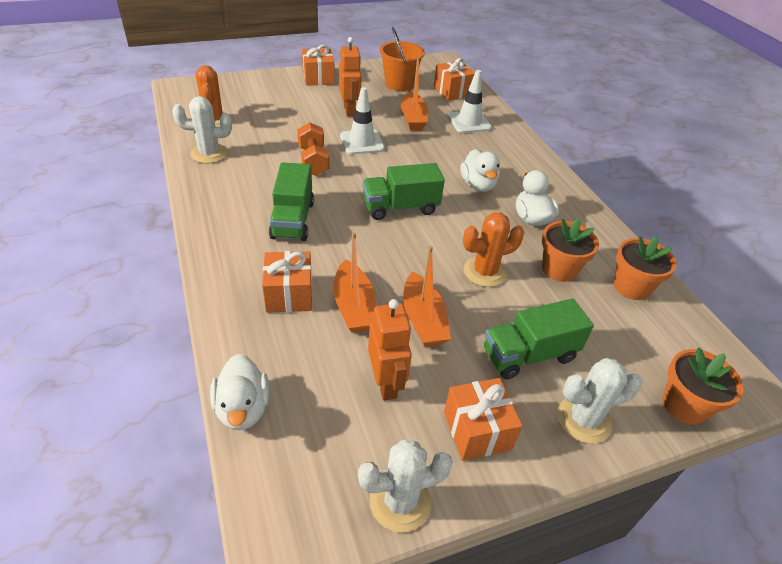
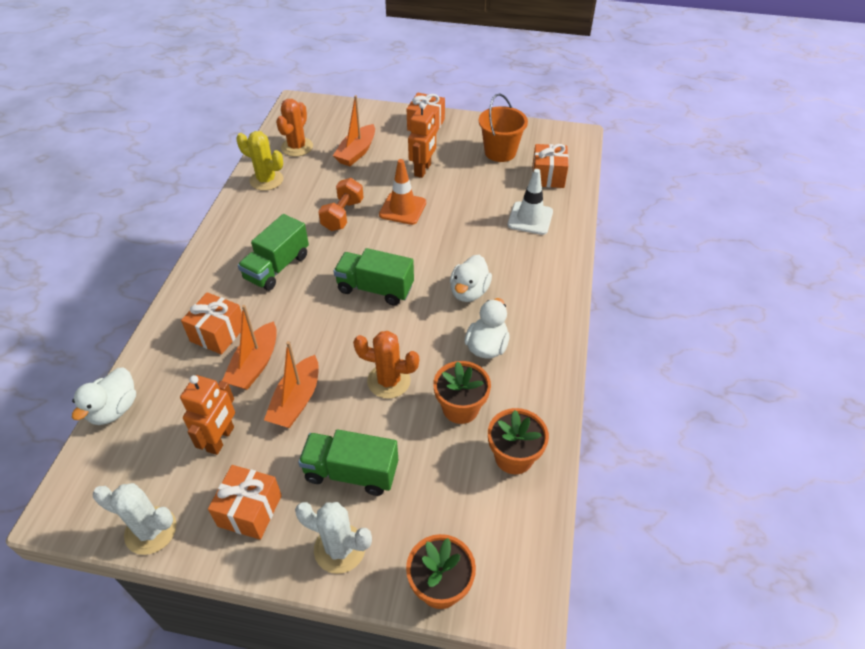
camera: 35 degrees right, 5 degrees up
(209, 153) = (266, 180): white cactus -> yellow cactus
(362, 142) = (402, 208): white traffic cone -> orange traffic cone
(413, 118) = (476, 197): orange boat -> orange boat (356, 152)

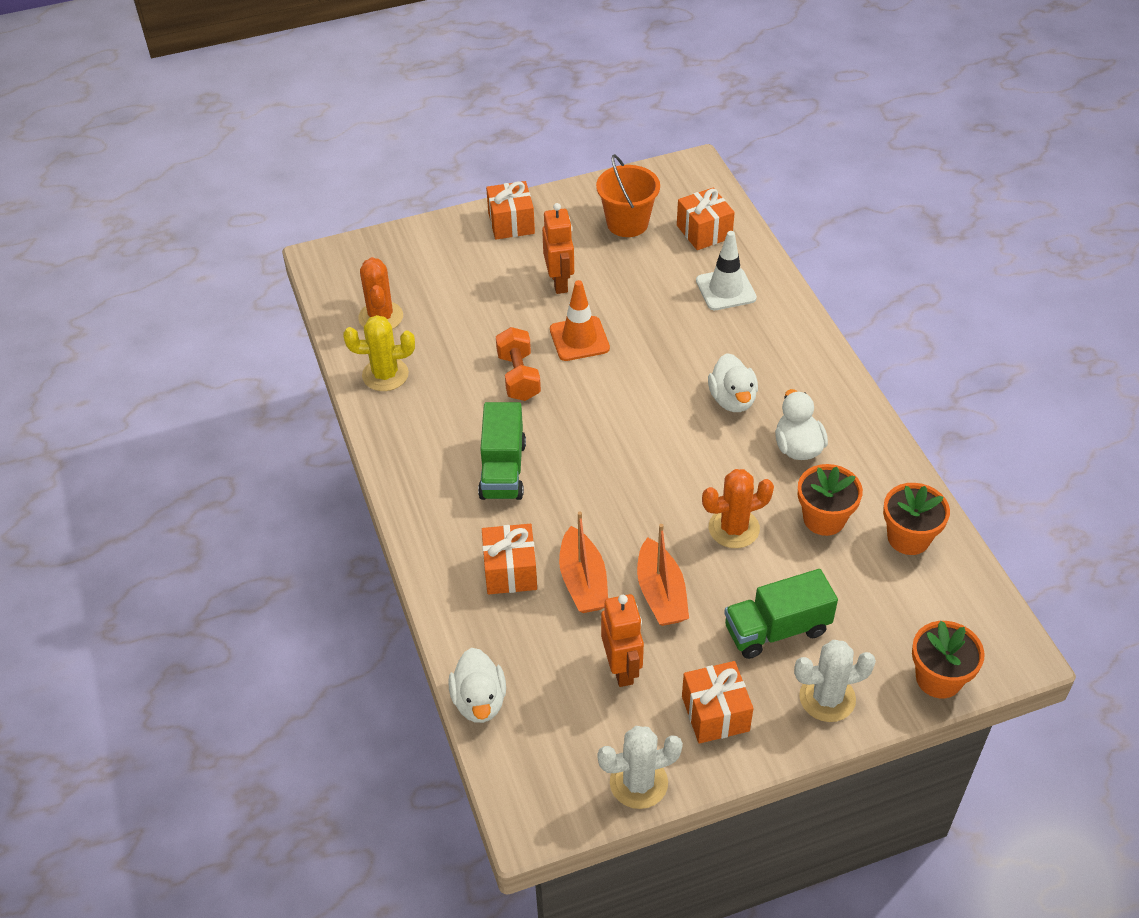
camera: 30 degrees left, 0 degrees up
(356, 152) = (461, 293): orange boat -> none
(375, 288) = (633, 442): green truck -> none

